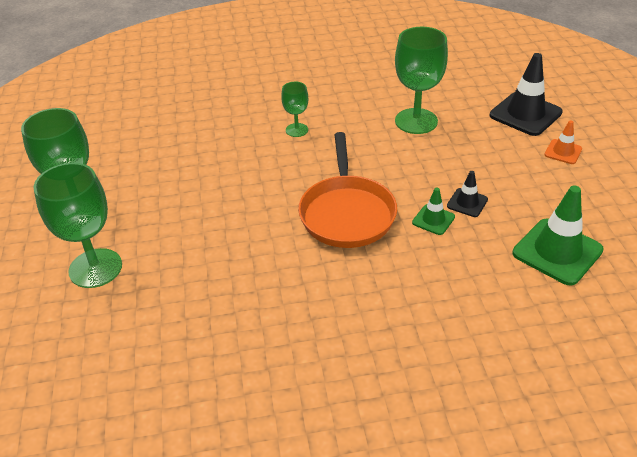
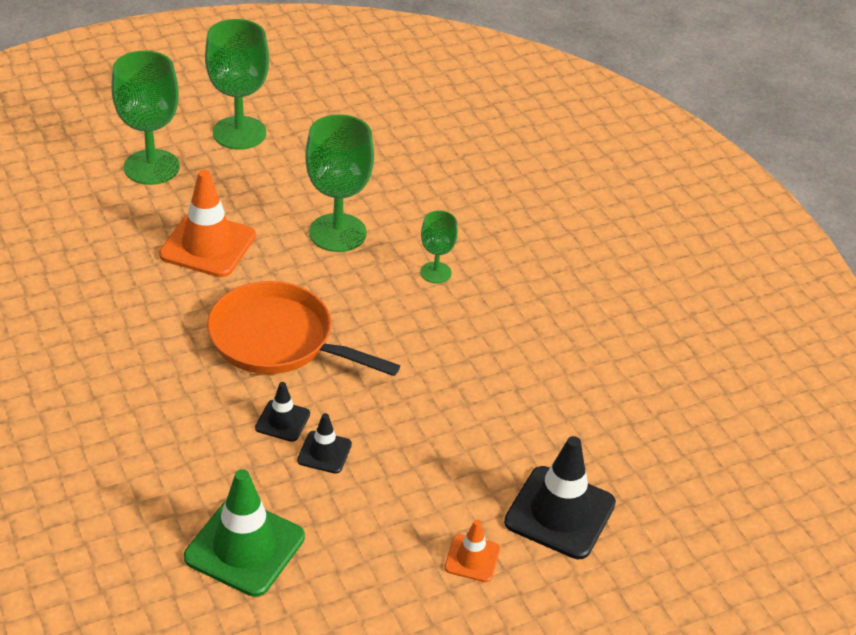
camera: 70 degrees right, 0 degrees up
(220, 241) = (208, 245): none -> orange traffic cone
(347, 213) = (278, 340): orange pan -> orange pan turned 45 degrees clockwise
(416, 121) = (496, 388): green goblet -> green goblet (337, 233)
(433, 220) = (282, 421): green traffic cone -> black traffic cone

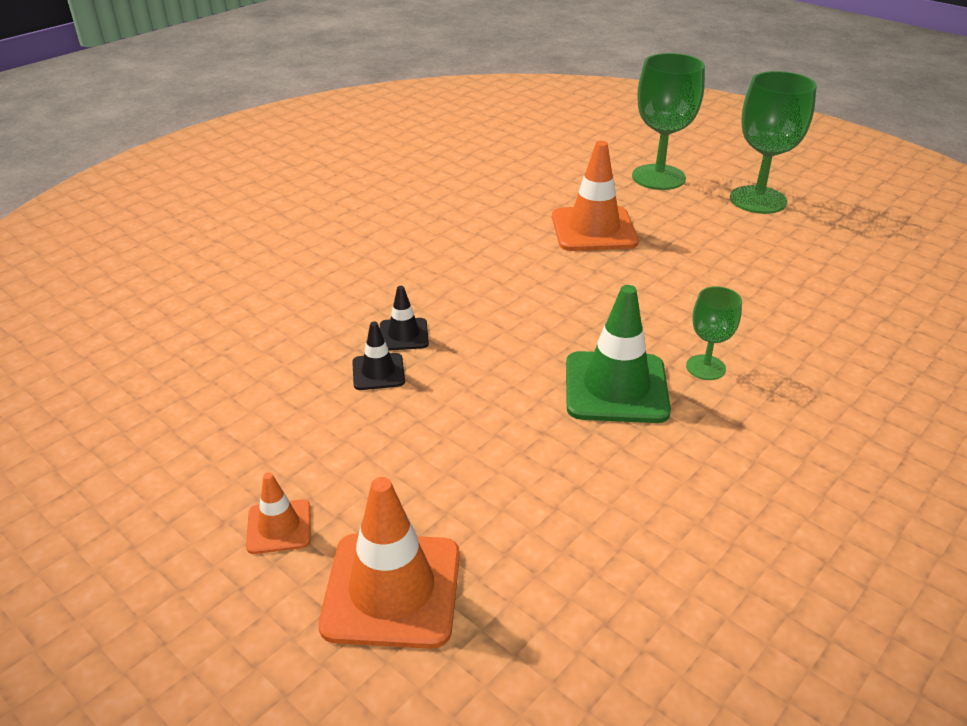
camera: 70 degrees right, 5 degrees down
(244, 547) = (229, 362): green traffic cone -> green traffic cone (616, 387)
(278, 340) = (508, 301): orange pan -> none
(337, 233) = (691, 289): green goblet -> none
(560, 513) = (392, 590): black traffic cone -> orange traffic cone

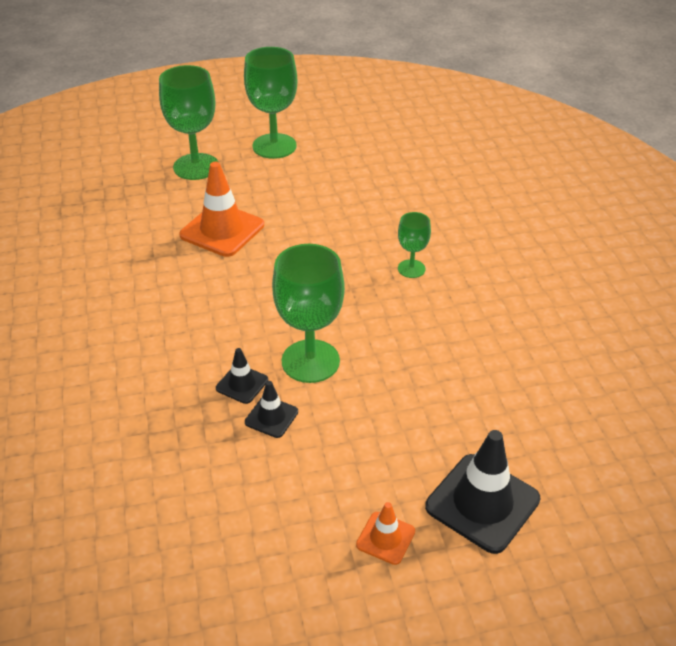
camera: 55 degrees left, 5 degrees up
(392, 590) = (482, 503): orange traffic cone -> black traffic cone
(479, 362) = (310, 361): none -> green goblet
(616, 387) = (394, 314): green traffic cone -> none

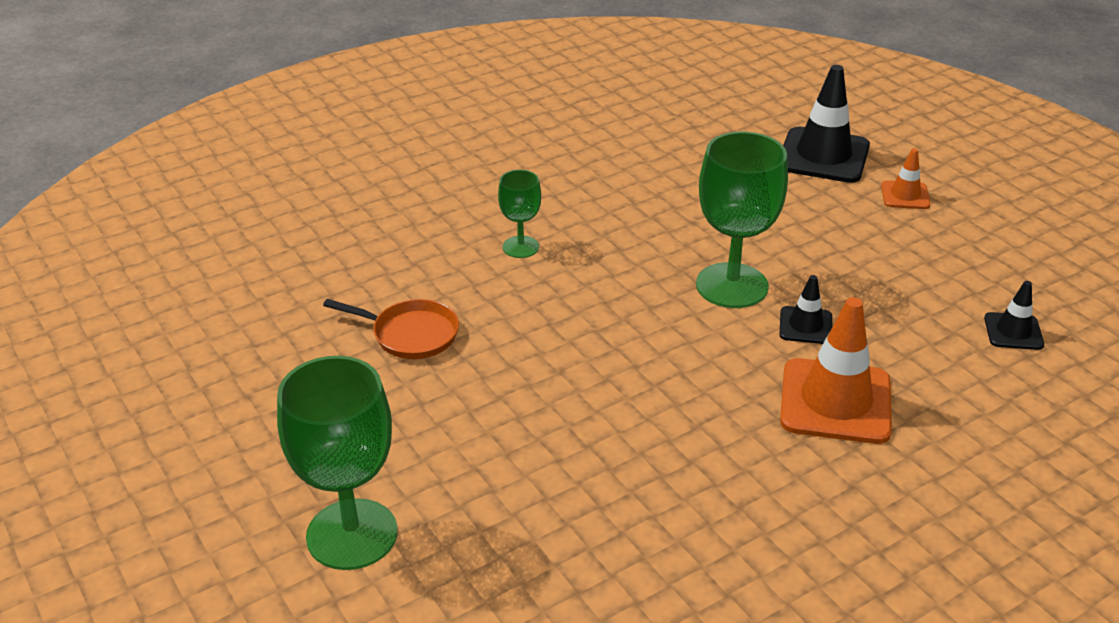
camera: 110 degrees left, 5 degrees down
(222, 230) = (524, 437): orange traffic cone -> orange traffic cone (835, 401)
(271, 417) = (833, 291): black traffic cone -> black traffic cone (1013, 331)
(274, 146) = (251, 451): green goblet -> none
(339, 207) = (410, 334): none -> orange pan

